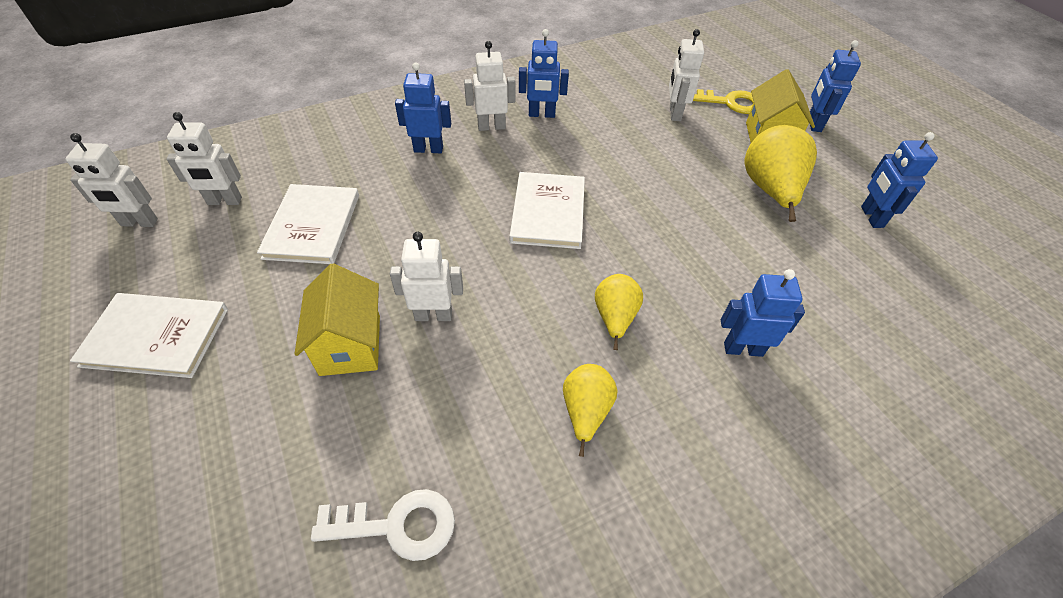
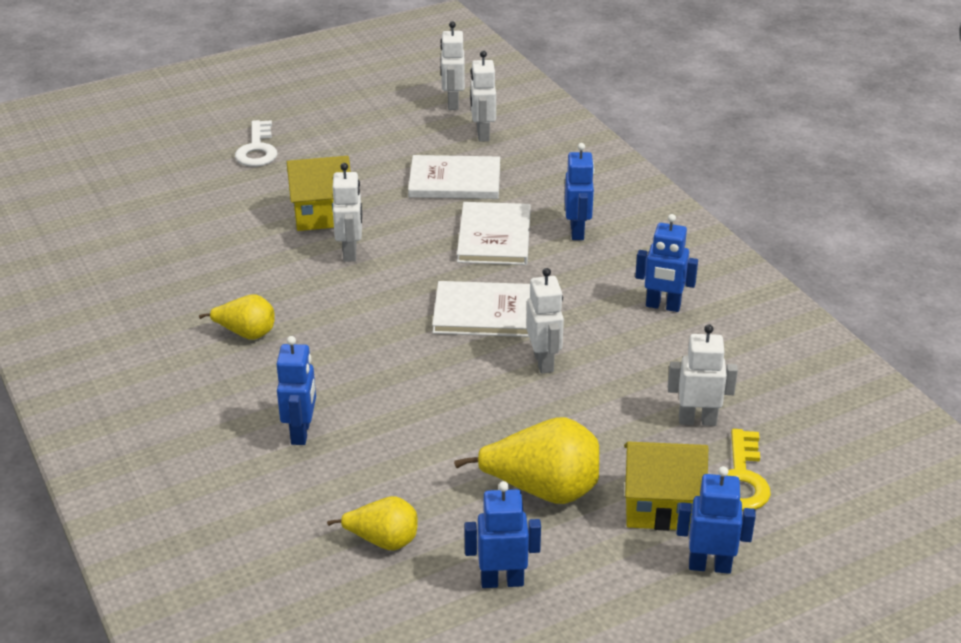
camera: 90 degrees right, 15 degrees down
(156, 337) = (335, 135): white book -> white book (494, 237)
(397, 525) = (173, 252): white key -> white key (257, 149)
(491, 126) = (628, 270): white robot -> white robot (544, 362)
(541, 114) = (663, 306): blue robot -> blue robot turned 75 degrees counterclockwise
(614, 318) = (342, 353): yellow pear -> yellow pear (383, 541)

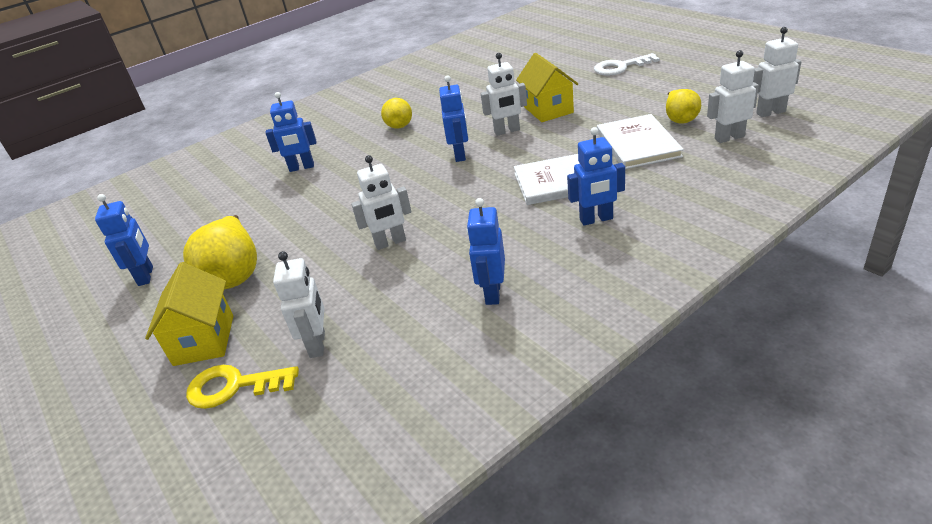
camera: 85 degrees right, 0 degrees up
(383, 541) = (196, 221): yellow pear -> yellow pear (680, 119)
(485, 312) = (450, 201): white book -> none
(709, 565) = (130, 380): blue robot -> blue robot (460, 155)

